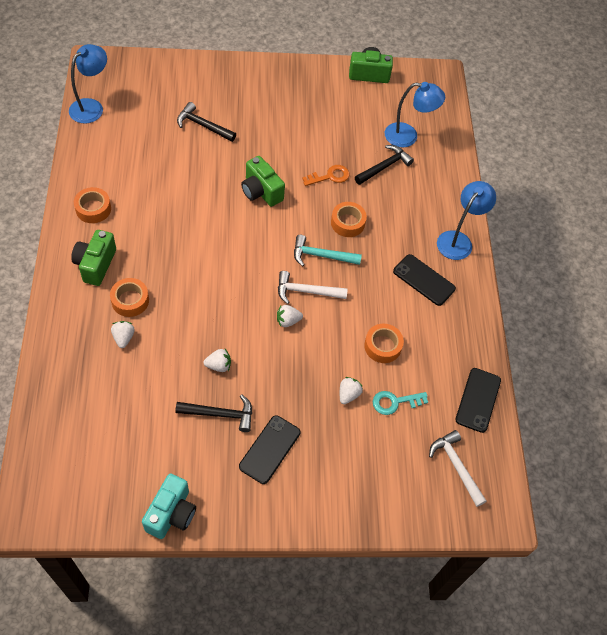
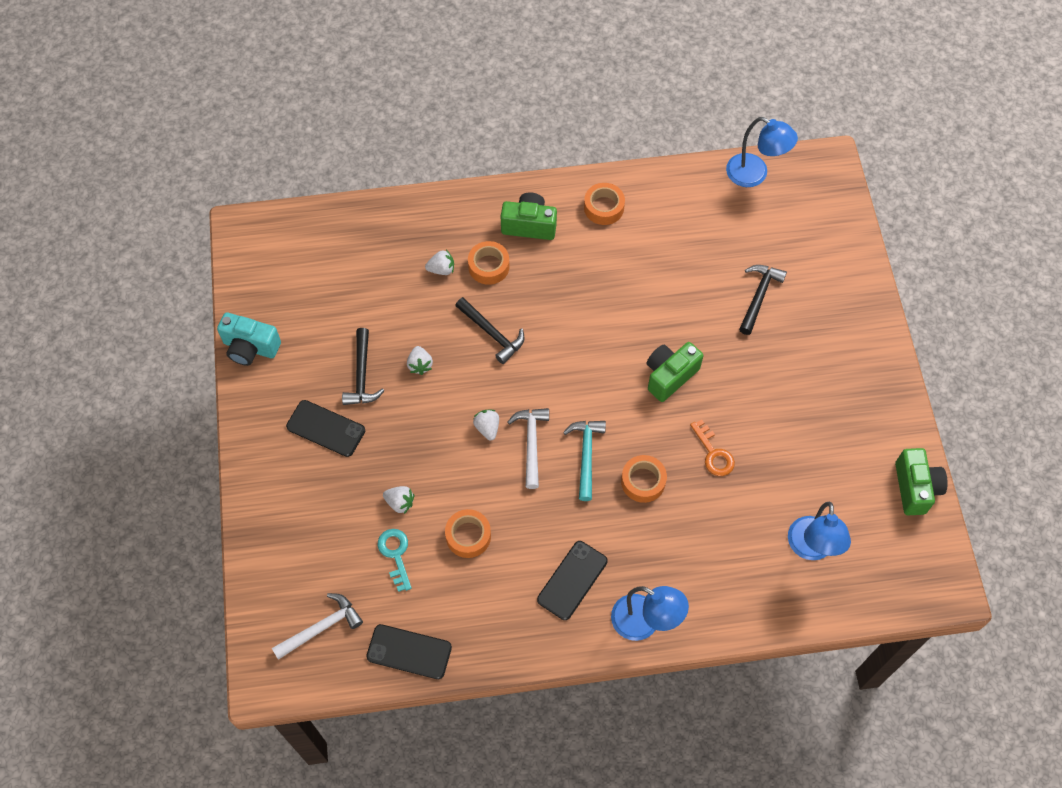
camera: 90 degrees right, 5 degrees up
(384, 166) = (748, 520): black hammer -> black hammer (492, 334)

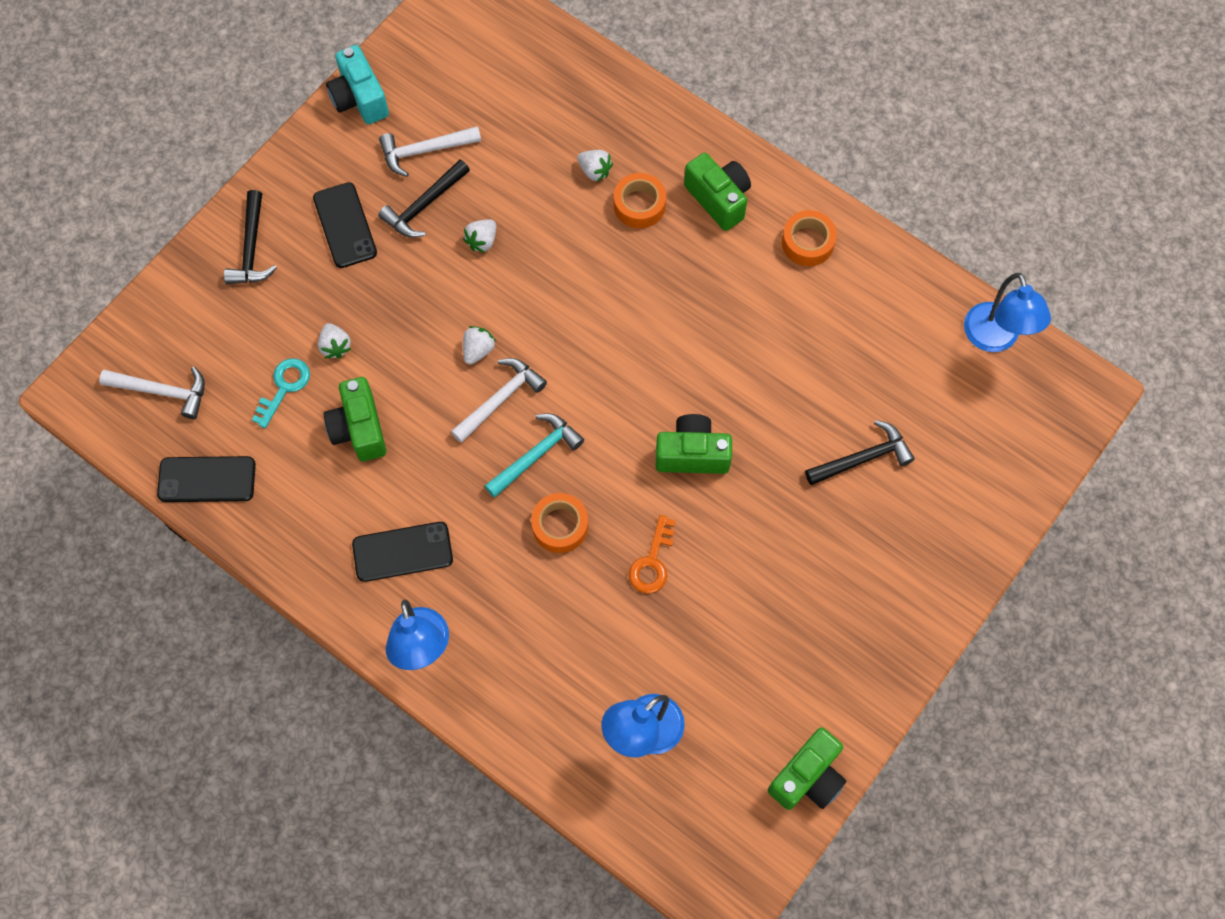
camera: 45 degrees right, 5 degrees up
(326, 343) = (424, 151): none -> white hammer
(409, 652) = (207, 479): black phone -> black phone turned 60 degrees counterclockwise
(468, 536) = (359, 429): orange tape -> green camera
(492, 334) = (575, 269): black hammer -> black hammer (251, 248)

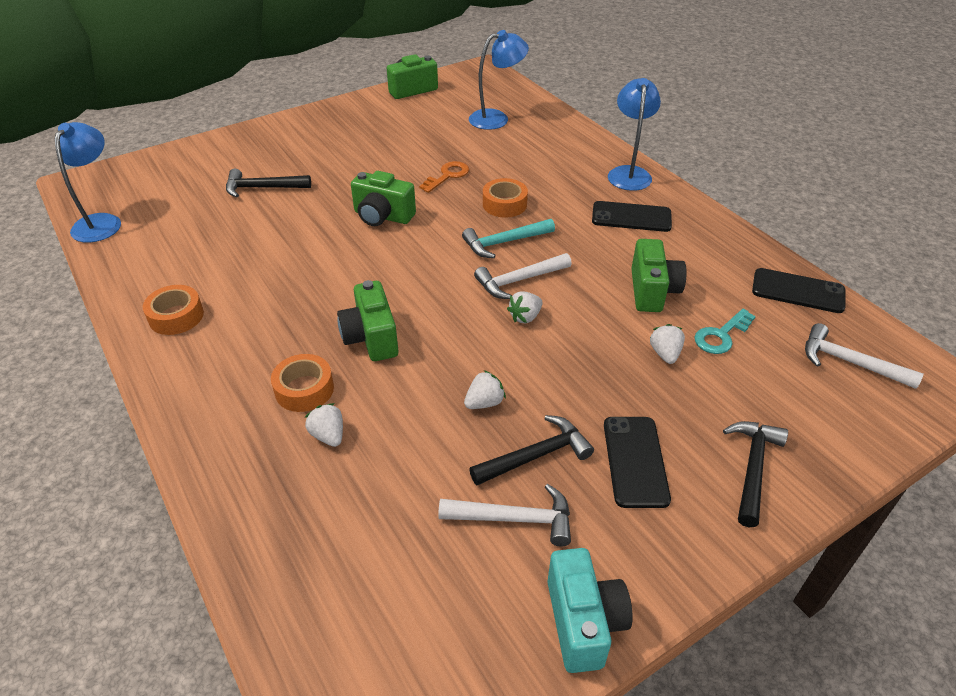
camera: 160 degrees left, 25 degrees down
(718, 199) = (223, 372): green camera -> green camera (371, 338)

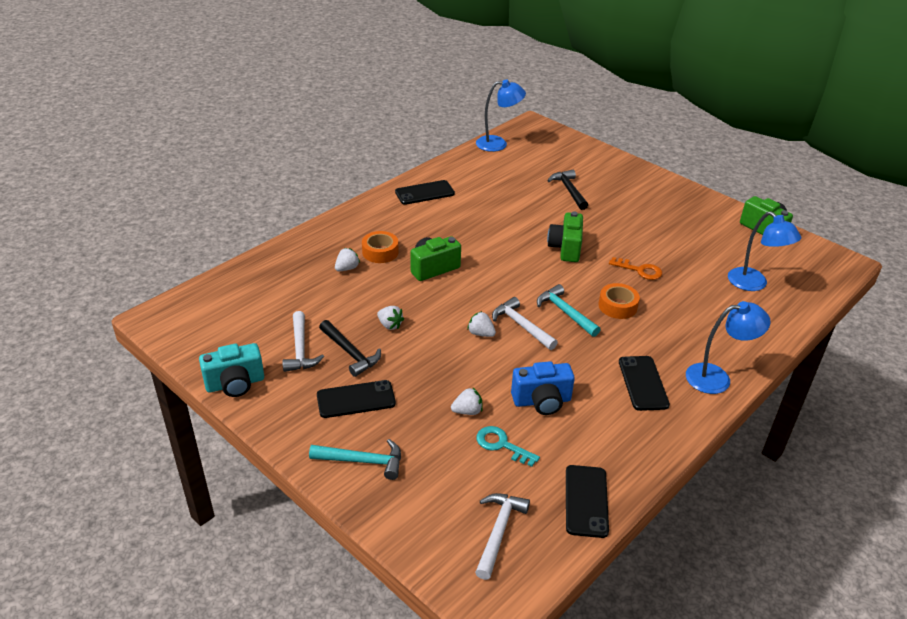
camera: 75 degrees right, 5 degrees down
(176, 316) = (424, 193): orange tape -> black phone
(652, 291) = (542, 401): green camera -> blue camera
(752, 468) = (363, 461): black hammer -> turquoise hammer

